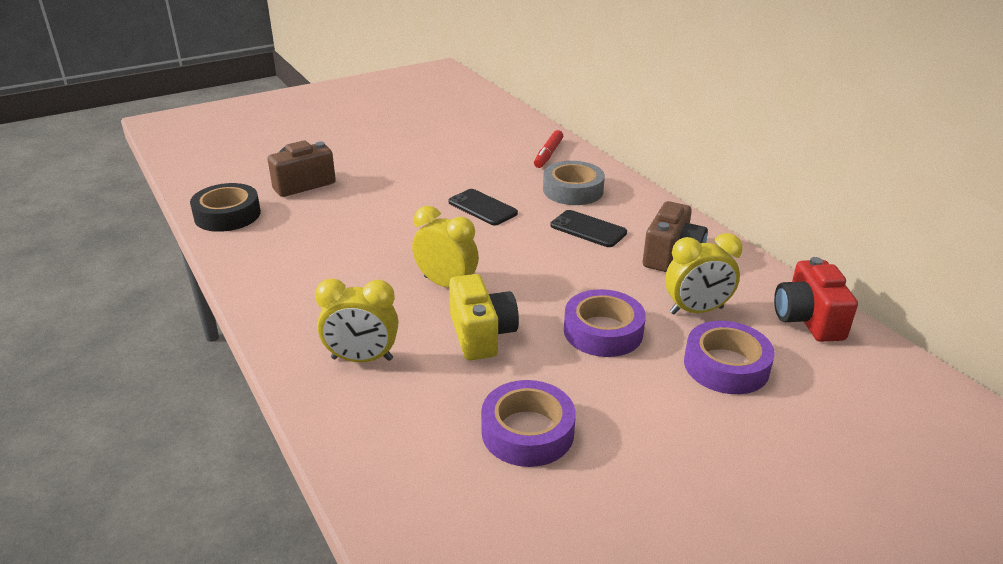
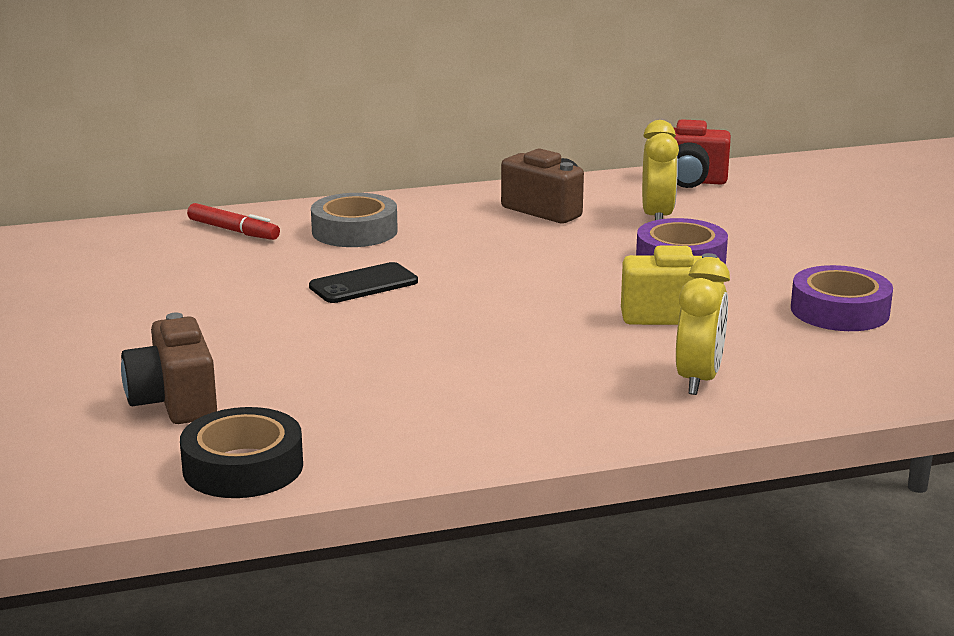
camera: 75 degrees left, 10 degrees down
(446, 284) = (552, 322): yellow clock -> none
(588, 229) = (462, 237): black phone -> none
(726, 366) = (752, 222): purple tape -> none

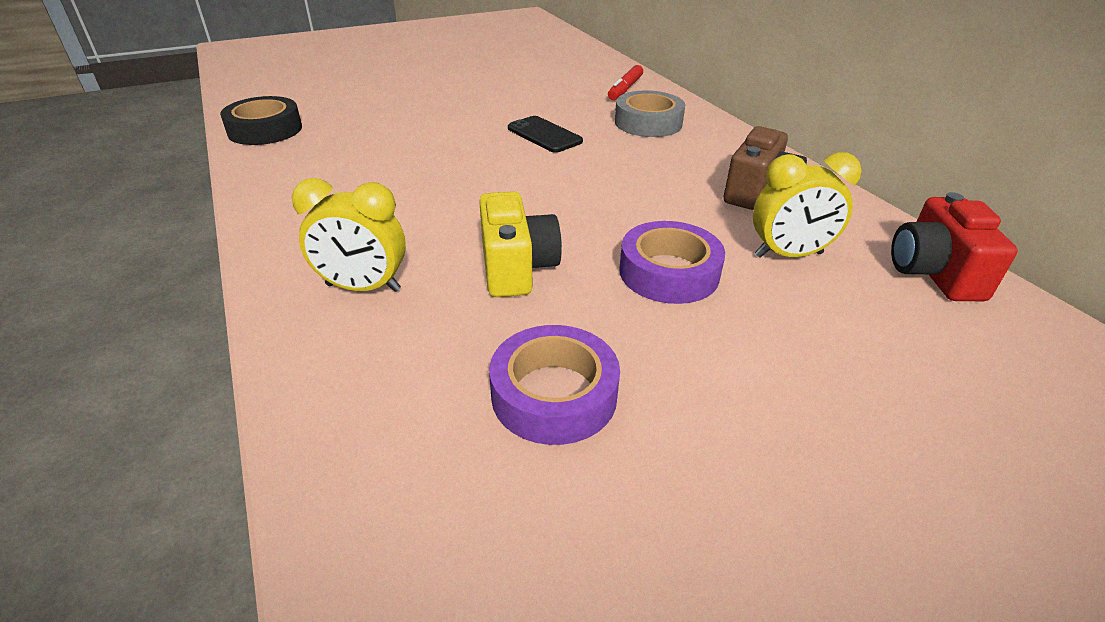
camera: 80 degrees right, 15 degrees up
(174, 401) = (355, 105): brown camera -> none

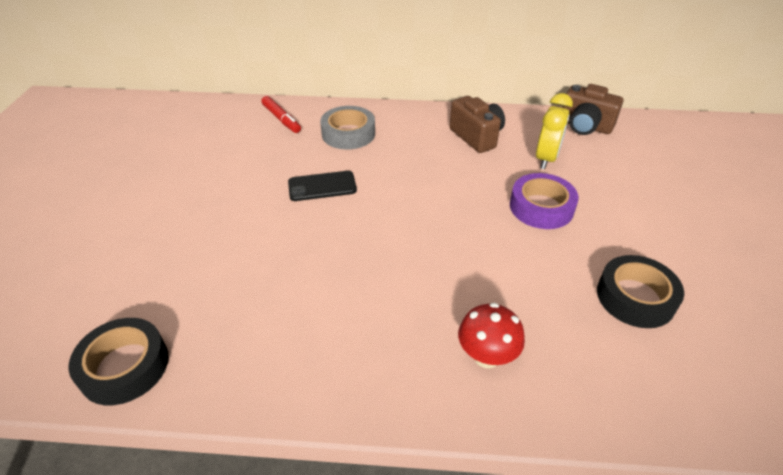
camera: 60 degrees left, 5 degrees up
(363, 288) = (486, 356): yellow clock -> red mushroom
(516, 268) = (503, 268): yellow camera -> none
(554, 394) = (635, 297): purple tape -> black tape
(933, 273) = (584, 126): red camera -> brown camera

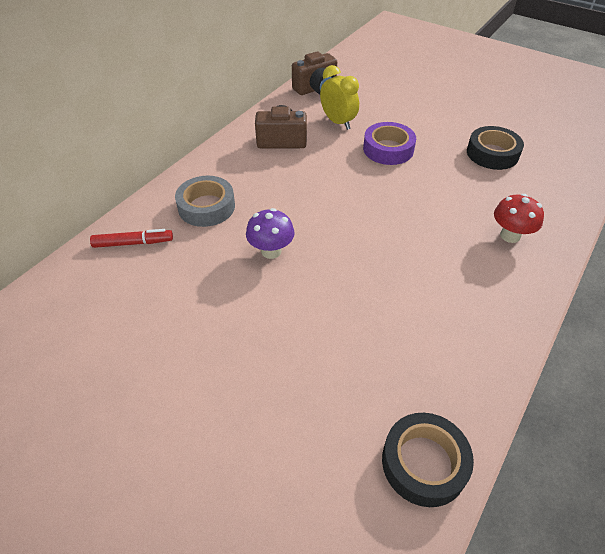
camera: 60 degrees left, 5 degrees up
(322, 186) = (271, 251): black phone -> purple mushroom

